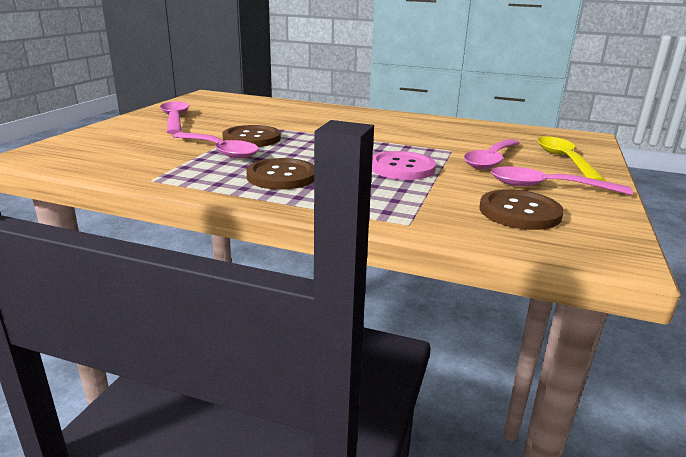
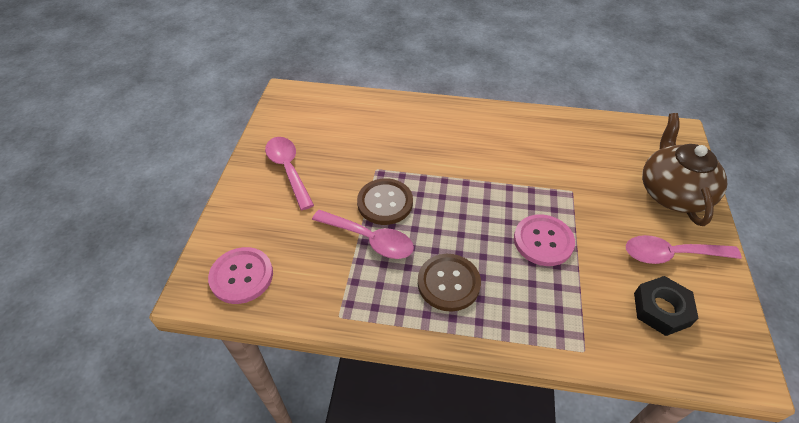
camera: 10 degrees left, 25 degrees up
(77, 154) = (241, 276): none -> pink button
(491, 160) = (612, 207): pink spoon -> none
(519, 212) = (661, 309): brown button -> black nut
(564, 160) = (672, 193): yellow spoon -> brown teapot

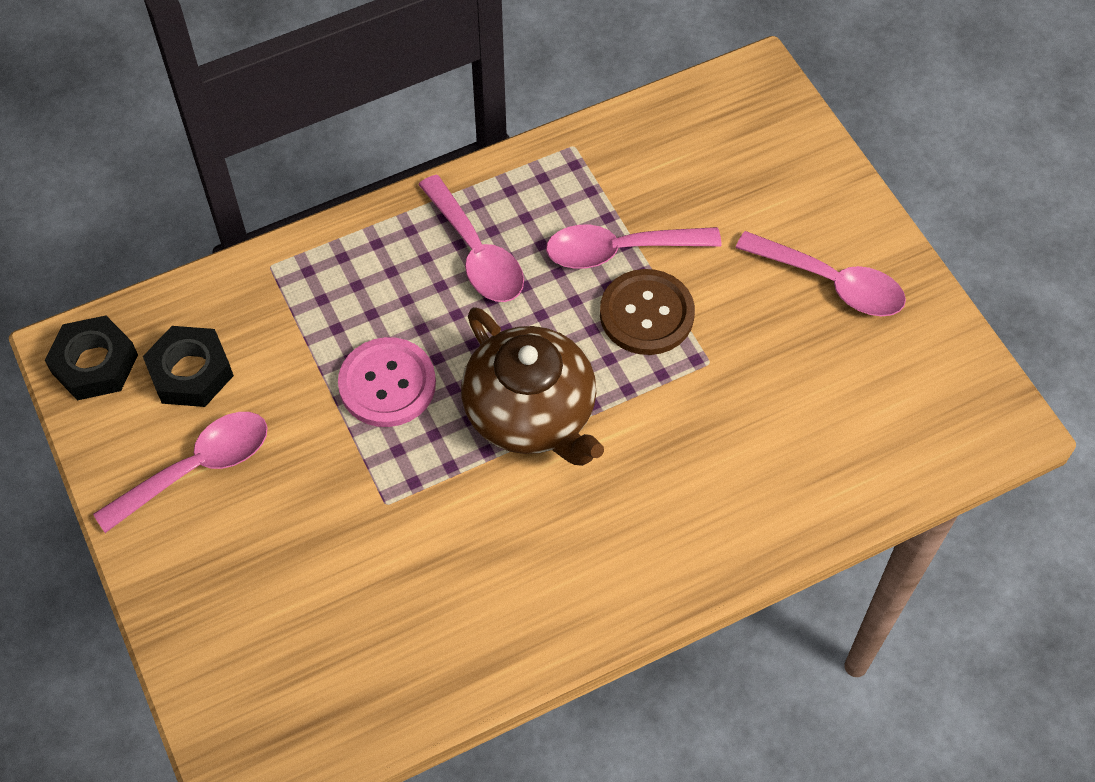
camera: 145 degrees right, 10 degrees up
(241, 276) = (726, 121): pink button -> none
(448, 283) = (476, 253): brown button -> pink spoon
(672, 193) = (222, 598): brown teapot -> brown teapot (531, 413)
(728, 350) = (95, 364): none -> black nut

